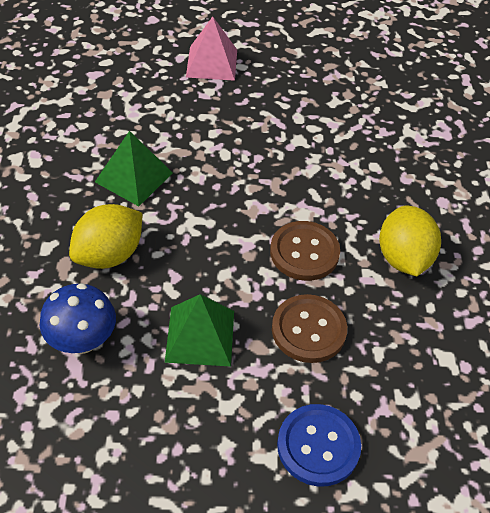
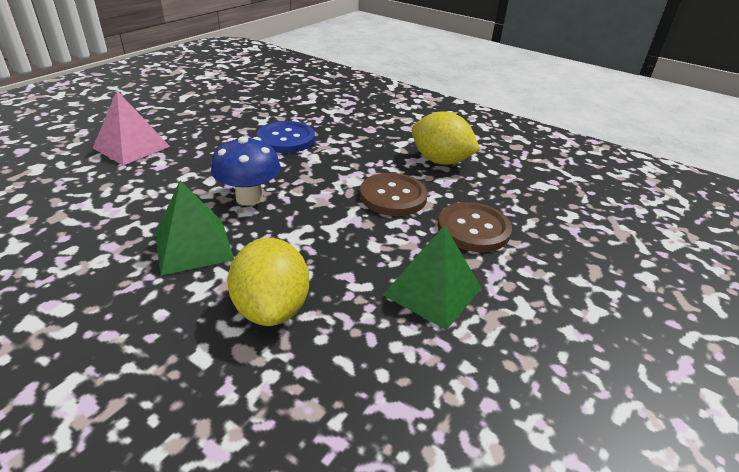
camera: 55 degrees left, 15 degrees down
(82, 340) = (368, 384): blue mushroom -> blue mushroom (249, 197)
(318, 446) = (594, 276): blue button -> blue button (286, 139)

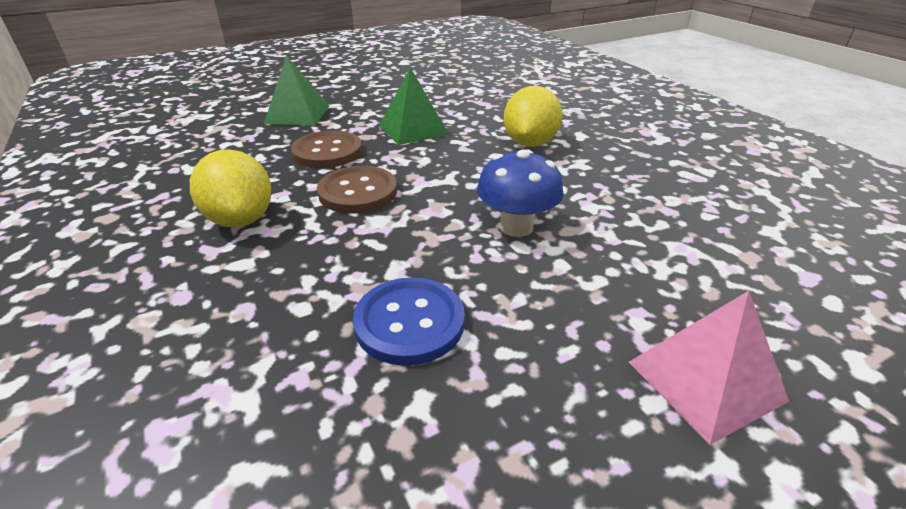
camera: 150 degrees left, 0 degrees up
(193, 246) = (585, 191): green pyramid -> green pyramid (298, 114)

